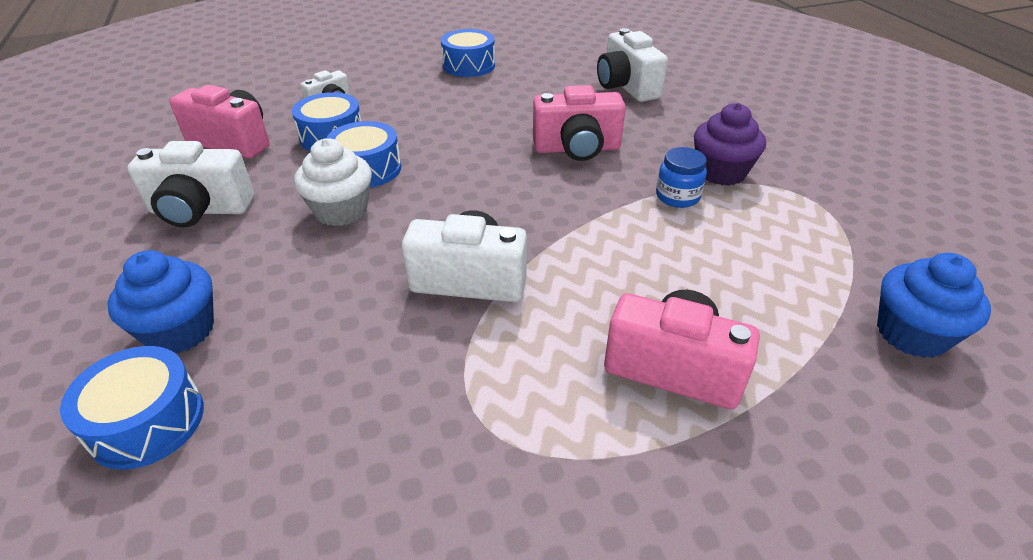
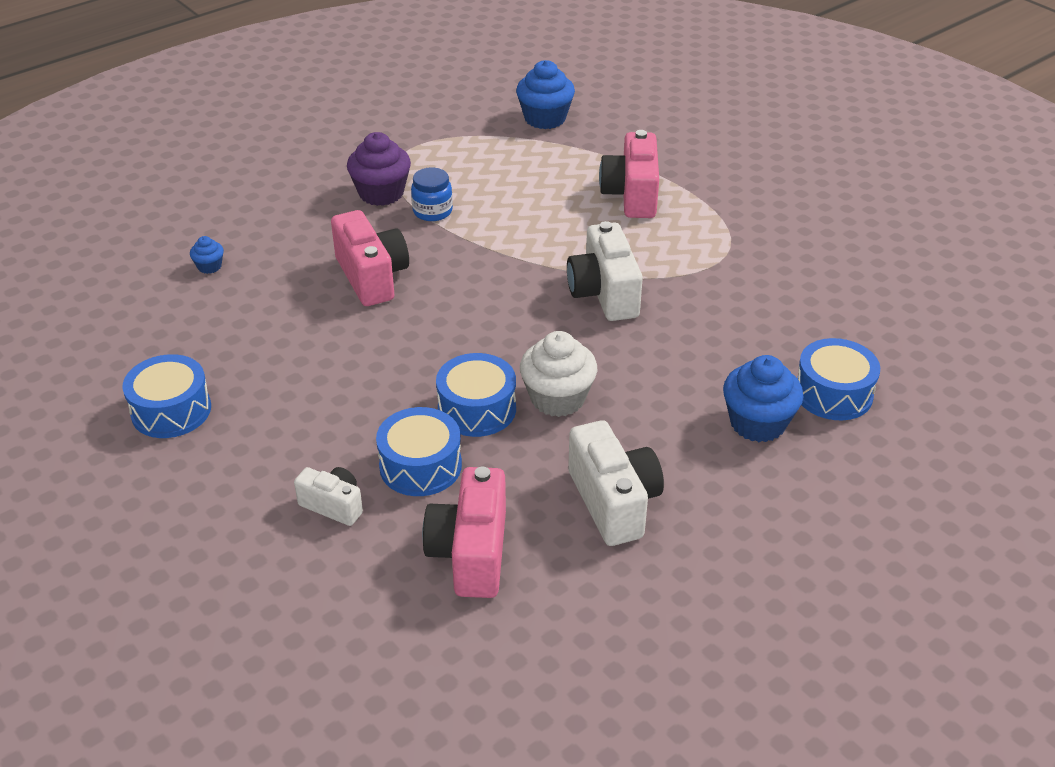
camera: 110 degrees left, 0 degrees up
(626, 87) = (209, 266): white camera -> blue cupcake

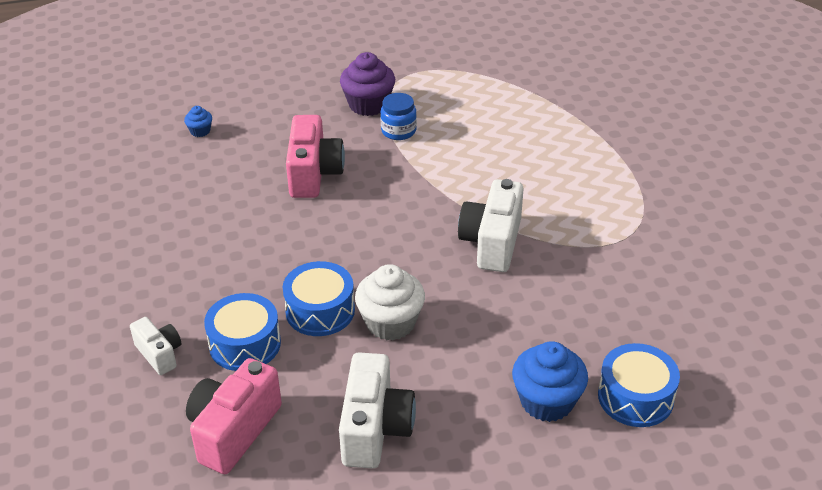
camera: 25 degrees right, 0 degrees up
(171, 410) = (98, 239): blue drum -> none
(545, 118) = (547, 73): blue cupcake -> none
(631, 195) = (576, 161): pink camera -> none

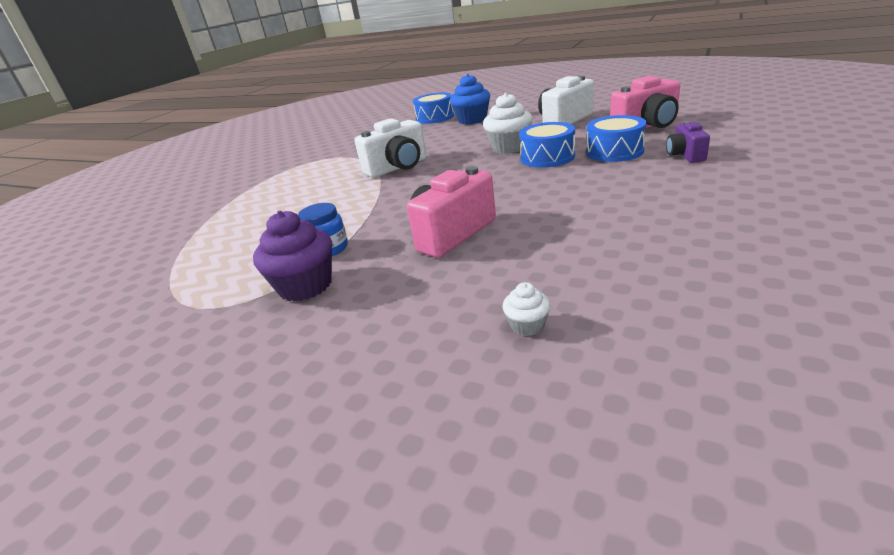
camera: 135 degrees left, 10 degrees down
(159, 354) = (685, 155): white camera -> purple camera
(200, 131) = (527, 325): blue cupcake -> white cupcake

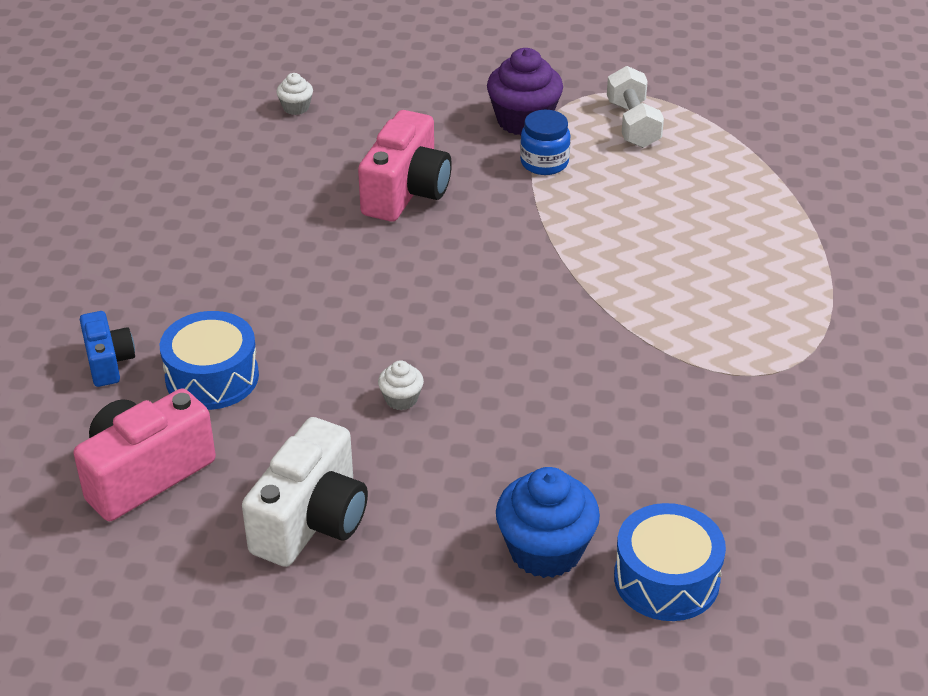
camera: 155 degrees right, 10 degrees up
(226, 274) = (633, 124): none -> white dumbbell
(398, 167) = (587, 333): white camera -> none
(509, 147) = (401, 399): white cupcake -> white cupcake, size x0.49
(547, 157) = (323, 361): blue drum -> none
(685, 155) = (108, 362): purple camera -> blue camera

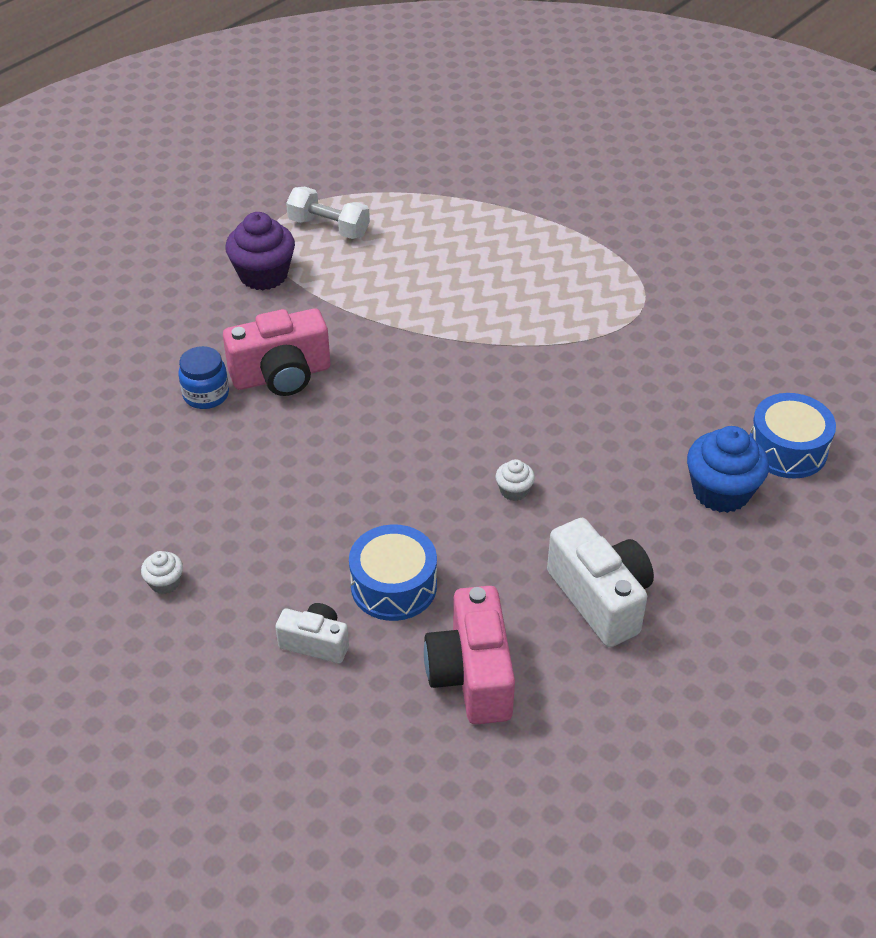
camera: 55 degrees left, 5 degrees up
(108, 362) = (315, 643): blue camera -> white camera
(296, 107) = (101, 384): white cupcake -> white cupcake (165, 583)
(406, 192) = (281, 375): pink camera -> pink camera turned 105 degrees clockwise
(544, 163) = (325, 290): blue jar -> blue jar (206, 395)

